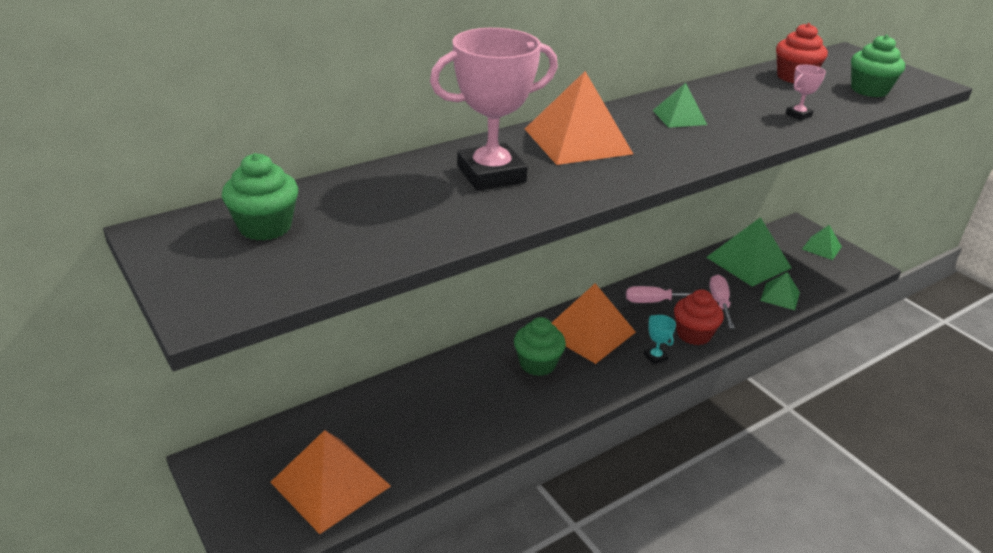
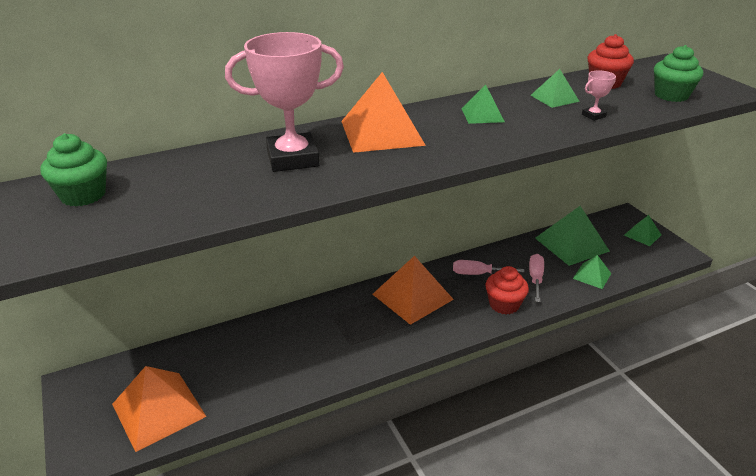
camera: 10 degrees right, 0 degrees up
(537, 364) = (360, 321): green cupcake -> none
(655, 357) = (464, 322): turquoise trophy -> none
(748, 96) = (554, 98): none -> green pyramid

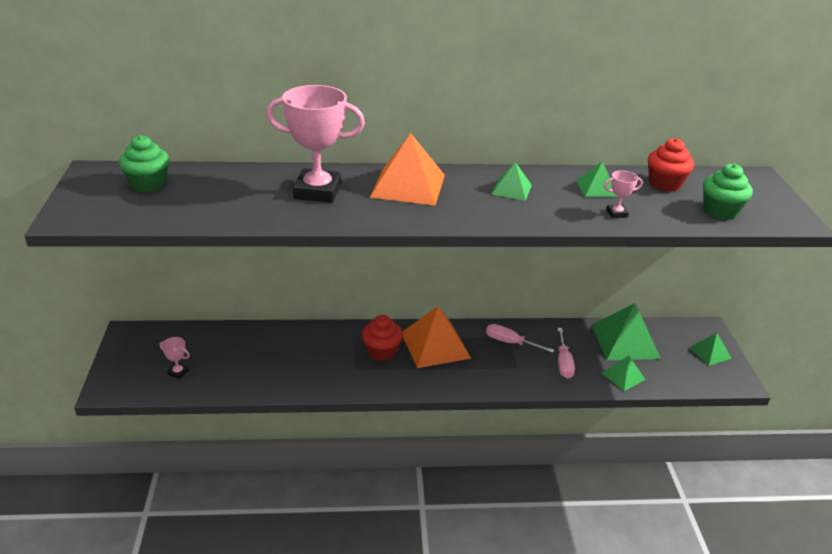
camera: 20 degrees right, 0 degrees up
(158, 410) = (178, 372): orange pyramid -> pink trophy
(504, 304) = (515, 376): red cupcake -> red cupcake (381, 351)
(535, 279) = (563, 362): pink screwdriver -> pink screwdriver turned 150 degrees clockwise

